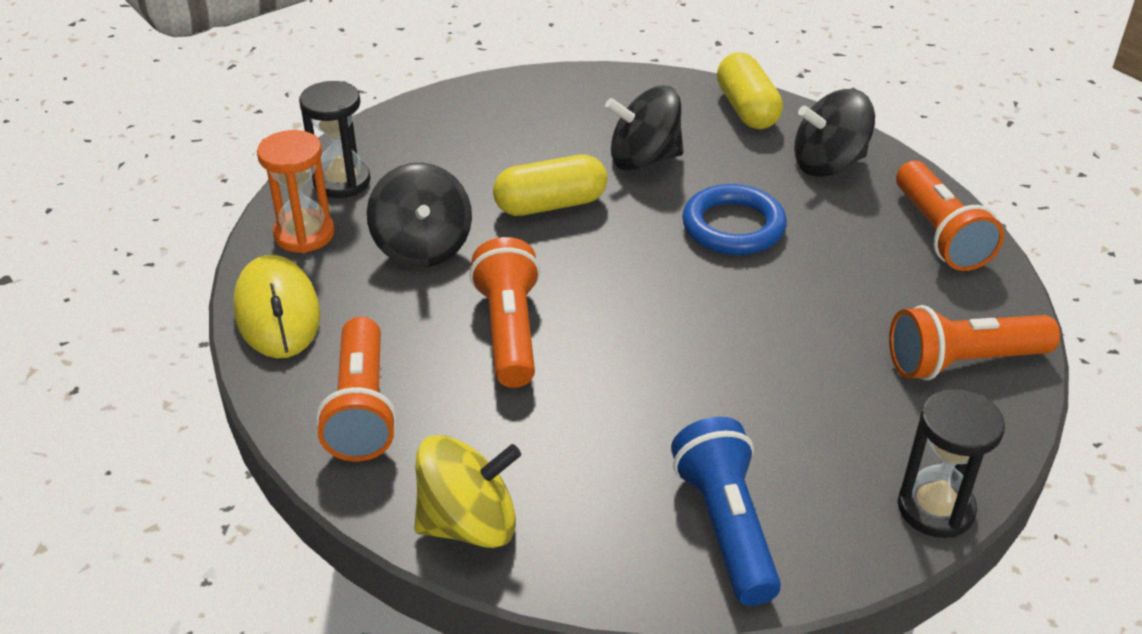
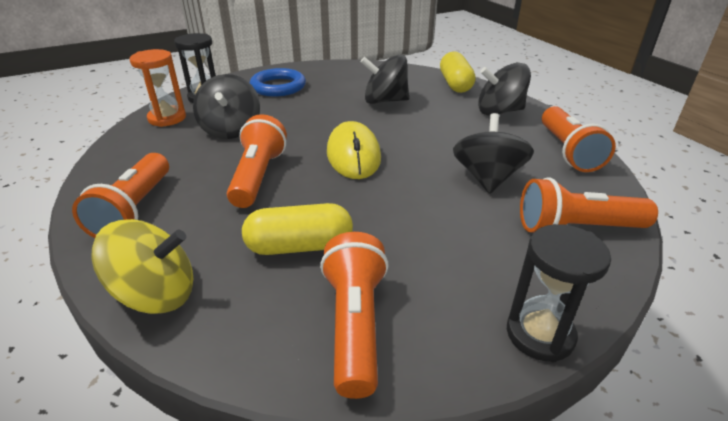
camera: 10 degrees right, 5 degrees down
(277, 312) = (123, 153): yellow mouse -> yellow mouse (353, 155)
(550, 204) = (318, 117): yellow capsule -> yellow capsule (299, 246)
(726, 527) = (355, 324): blue flashlight -> orange flashlight
(733, 226) = (428, 136): blue ring -> blue ring (278, 87)
(835, 295) = (487, 178): none -> black spinning top

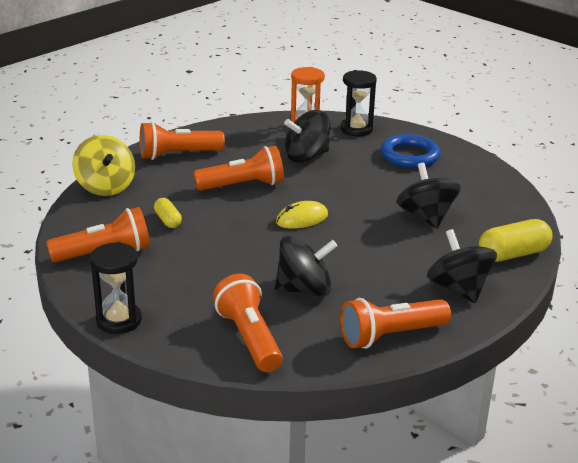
camera: 70 degrees right, 5 degrees down
(299, 246) = (168, 220): yellow capsule -> yellow capsule, size x0.57
(353, 155) = (302, 219): yellow mouse -> yellow mouse, size x0.66

